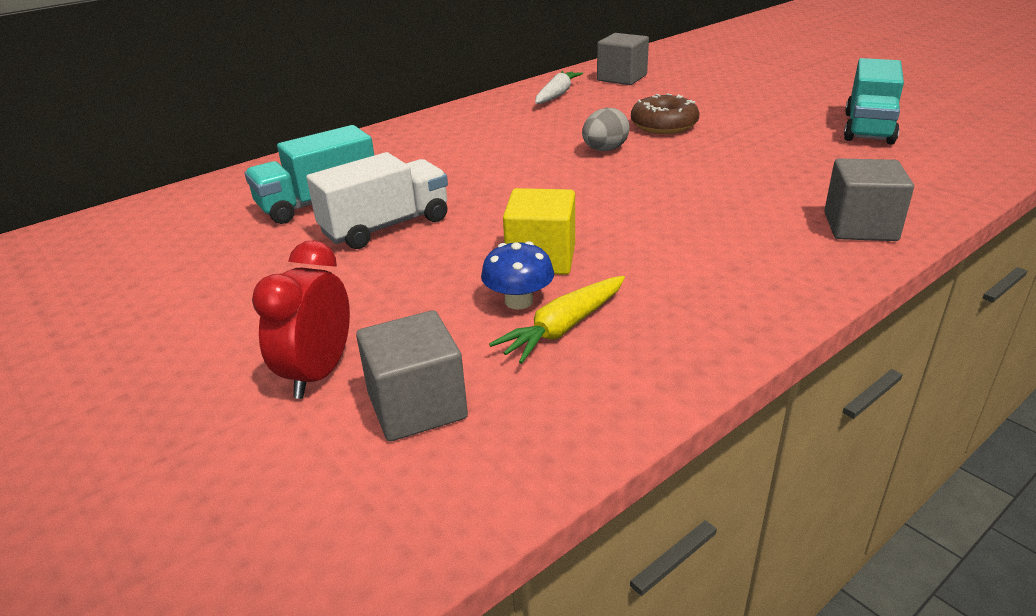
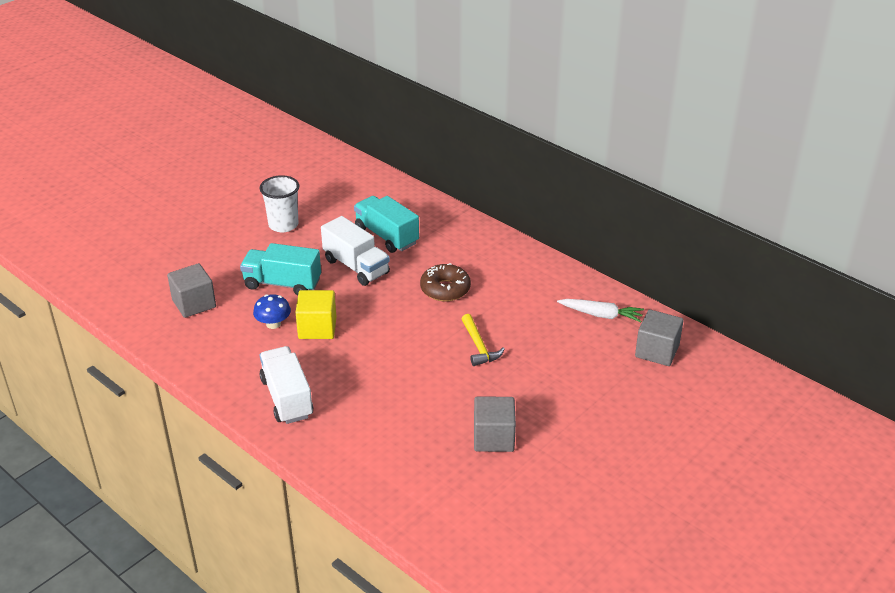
camera: 80 degrees right, 5 degrees up
(203, 296) = (283, 225): none -> white cup
(318, 373) = (219, 273): red clock -> none
(563, 328) = (248, 340): yellow carrot -> none
(604, 150) = (479, 346): grey egg -> yellow hammer
(664, 125) = (534, 376): brown donut -> brown donut (445, 289)
(727, 283) = (287, 398): none -> white truck
(860, 226) = (356, 463): grey cube -> grey cube (493, 438)
(868, 128) = (543, 498): turquoise truck -> turquoise truck (282, 284)

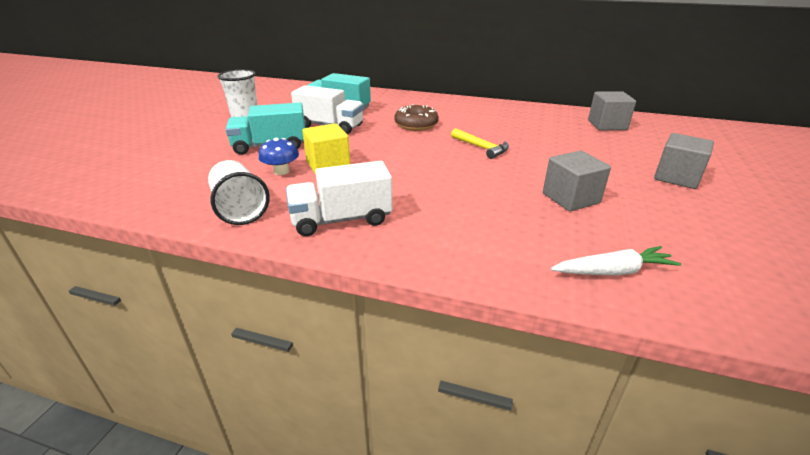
camera: 25 degrees left, 5 degrees down
(194, 304) = (184, 174): grey cube -> grey cube (676, 177)
(219, 361) = (240, 209): none -> white cup
(287, 398) = (341, 220): white truck -> white truck turned 60 degrees counterclockwise
(601, 315) = (544, 116): white carrot -> white carrot (613, 271)

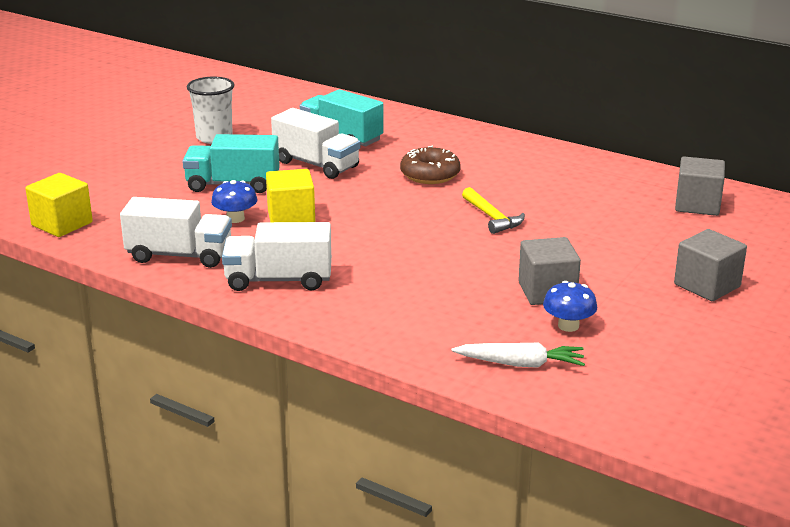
camera: 15 degrees right, 5 degrees down
(120, 194) = (62, 224): none -> yellow cube
(240, 209) = (179, 255): white cup -> white truck
(615, 226) = (568, 326): none -> blue mushroom

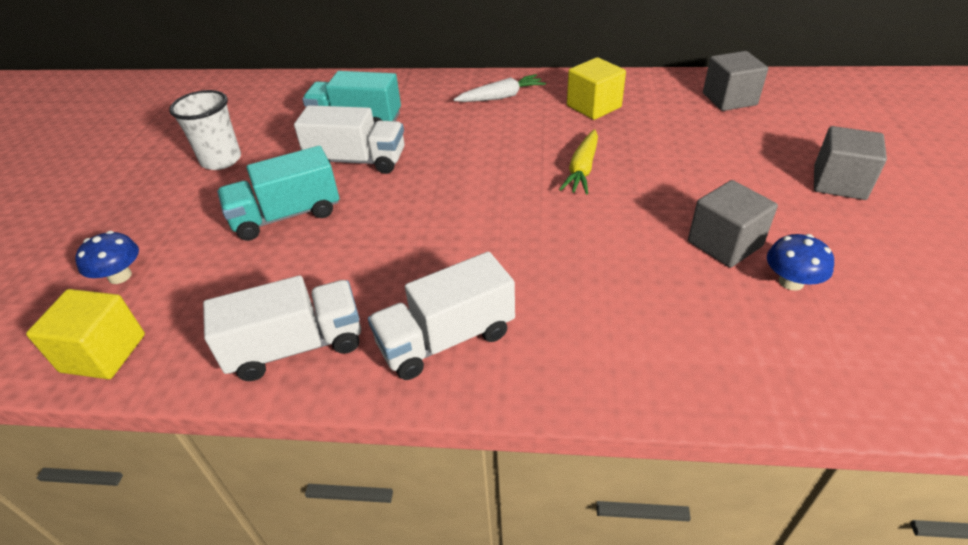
camera: 25 degrees left, 15 degrees up
(235, 218) = (324, 263): blue mushroom -> blue mushroom (120, 276)
(291, 218) = (386, 239): yellow cube -> yellow cube (593, 106)
(430, 175) = (478, 138): brown donut -> none
(492, 217) = (582, 169): yellow hammer -> yellow carrot
(520, 364) = (810, 359): white carrot -> white carrot (501, 97)

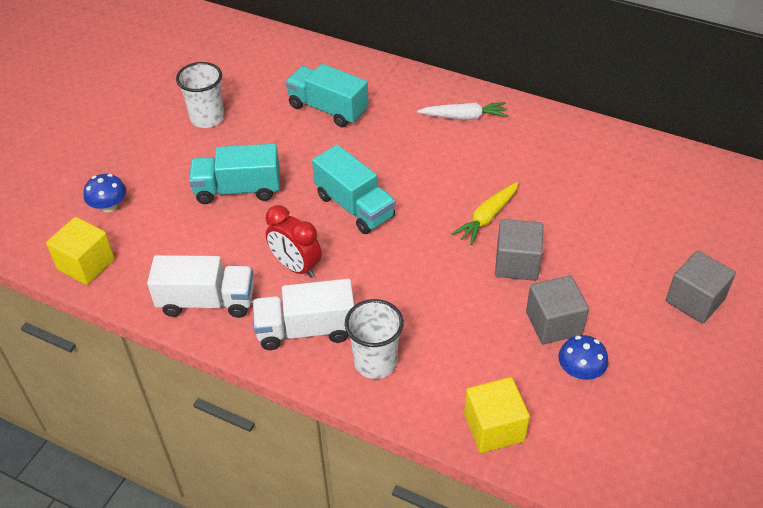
camera: 20 degrees right, 5 degrees up
(357, 161) = (311, 152): white truck -> none
(396, 273) = (296, 267): none -> red clock
(433, 196) = (354, 206): none -> turquoise truck
(556, 349) = (375, 362): none -> white cup
(593, 106) = (539, 153): yellow cube -> yellow cube (494, 428)
(729, 99) = (670, 182): grey cube -> grey cube (517, 263)

